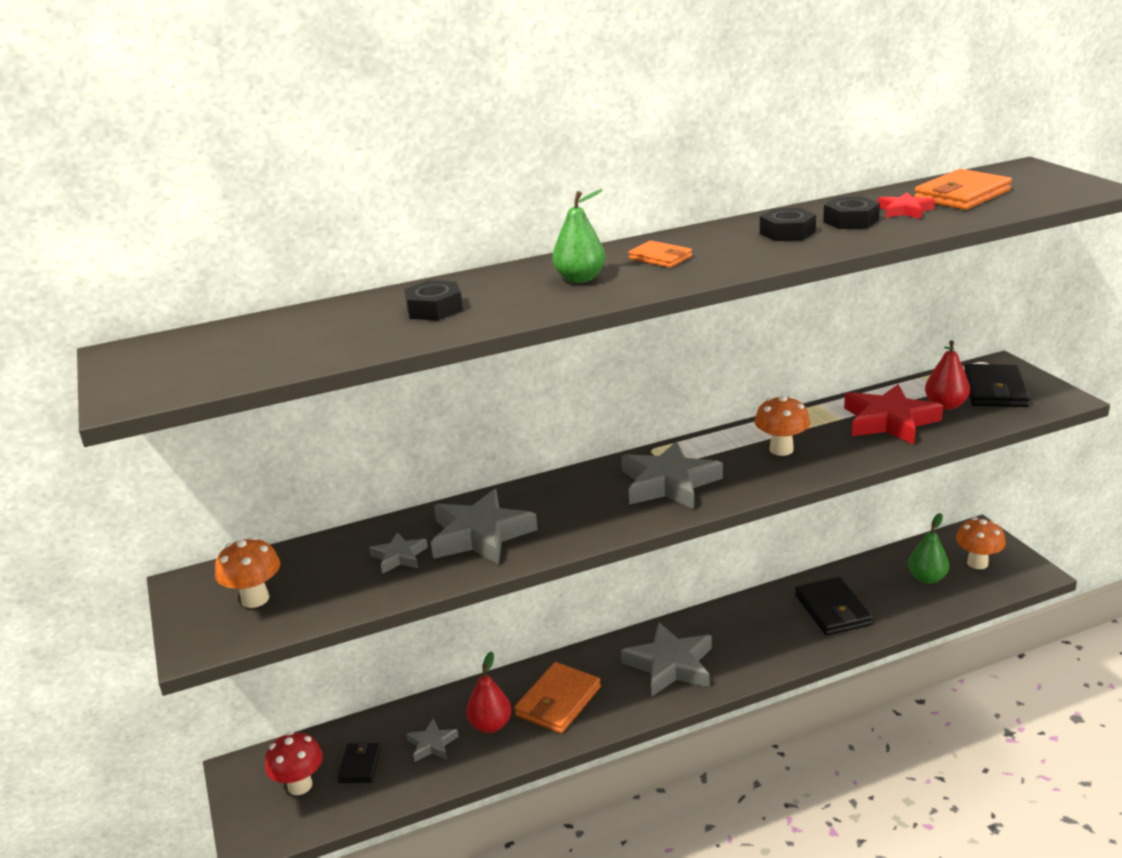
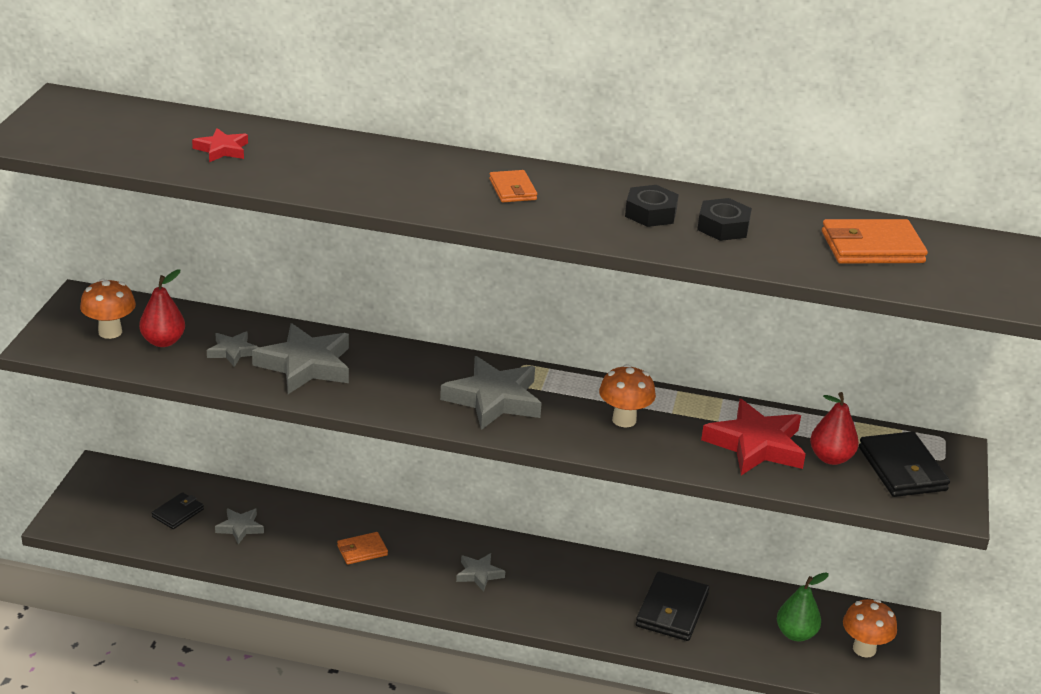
camera: 30 degrees right, 5 degrees up
(300, 785) = (126, 503): red mushroom -> none
(434, 309) = (288, 158): black nut -> none
(490, 725) = (294, 538): red pear -> red pear (163, 341)
(558, 701) = (362, 550): orange wallet -> orange wallet, size x0.58
(580, 279) = (424, 180): green pear -> none
(670, 665) = (479, 574): grey star -> grey star, size x0.52
(904, 211) = (788, 239): red star -> red star (222, 150)
(994, 390) = (902, 469): black wallet -> black wallet turned 60 degrees counterclockwise

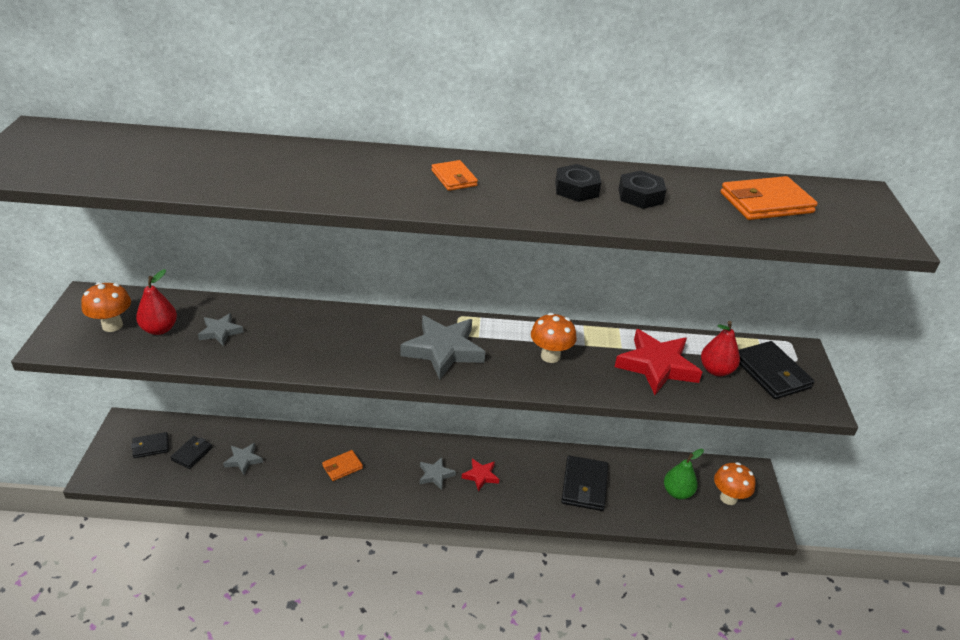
camera: 10 degrees left, 5 degrees up
(129, 499) = (151, 446): none -> black wallet
(222, 150) = (188, 163): red star -> red star (480, 476)
(305, 365) = (284, 337): grey star -> none

